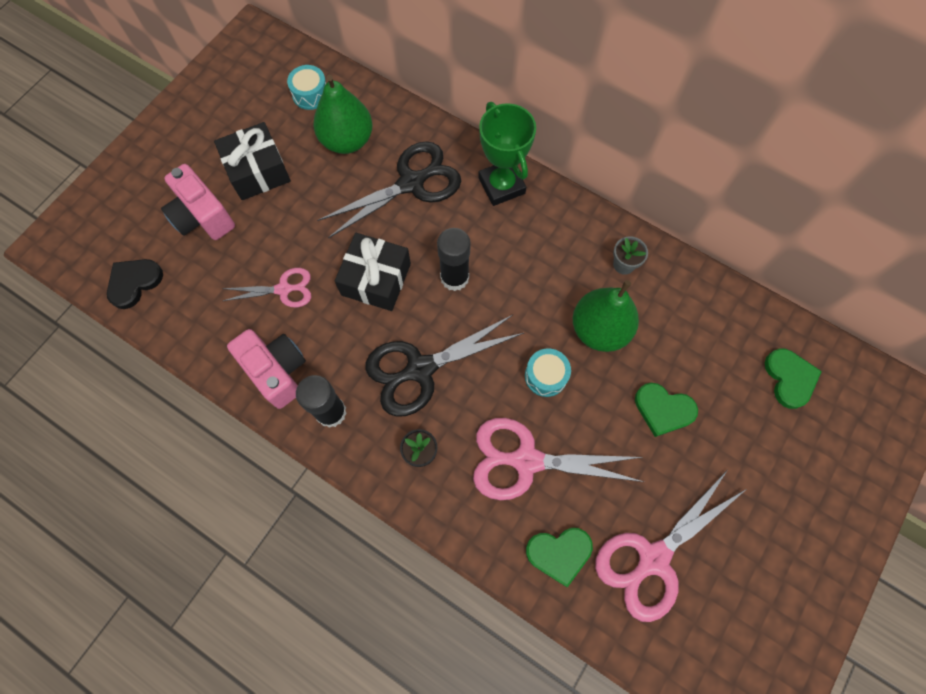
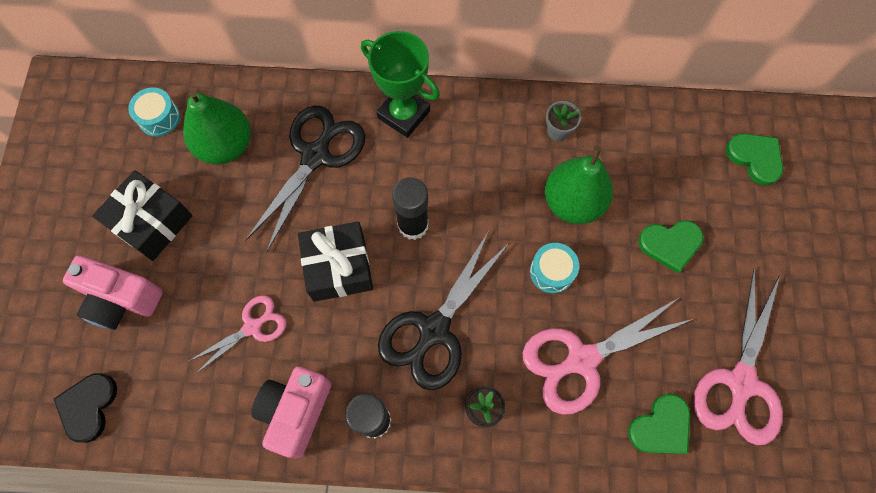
camera: 30 degrees left, 0 degrees up
(277, 371) = (296, 412): pink camera -> pink camera turned 90 degrees counterclockwise

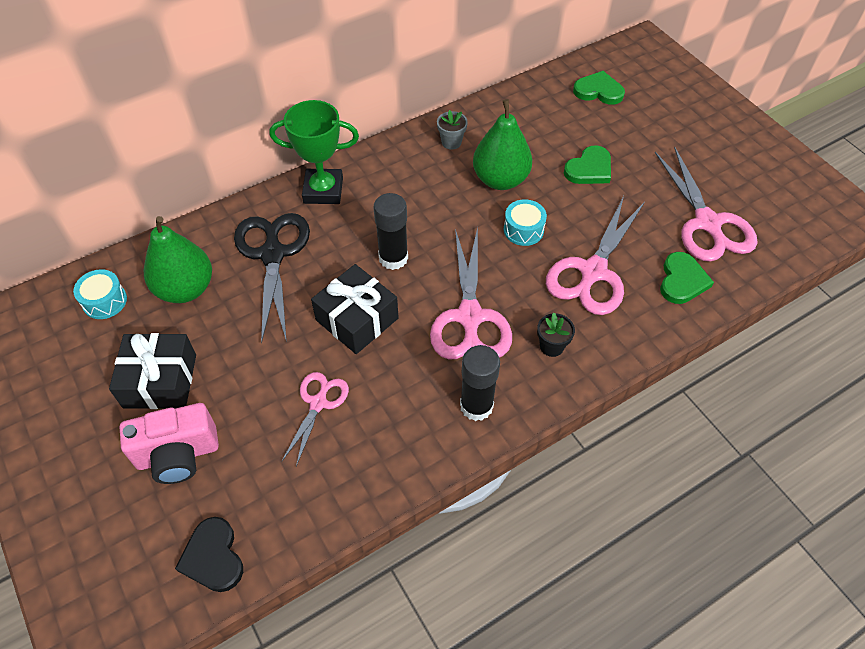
camera: 35 degrees left, 15 degrees down
(296, 412) = (407, 440): pink camera -> none
(434, 331) = (470, 317): black scissors -> pink scissors

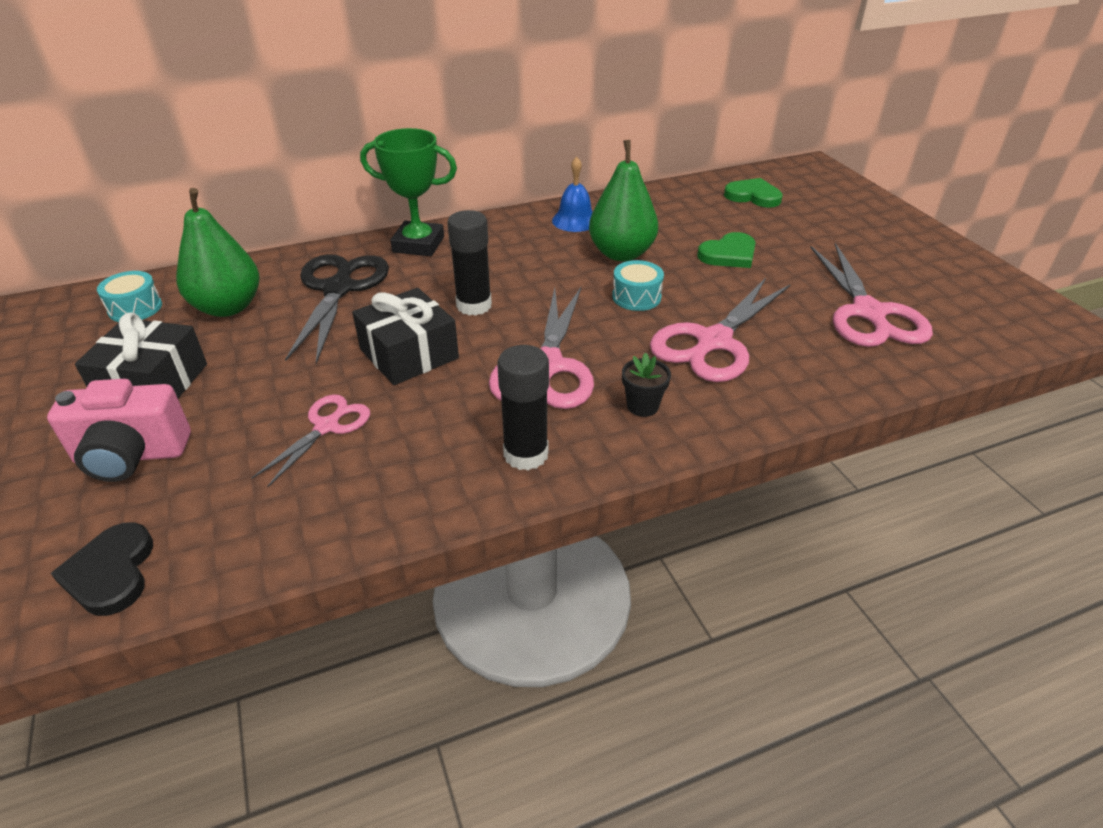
camera: 10 degrees right, 15 degrees down
(451, 142) = (575, 220): grey flower pot -> blue bell
(682, 280) = (828, 361): green heart -> none

